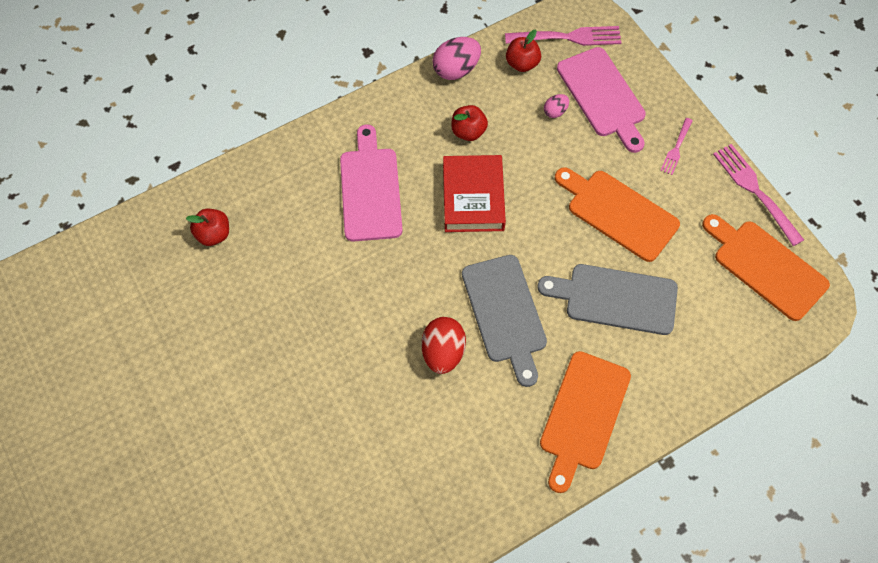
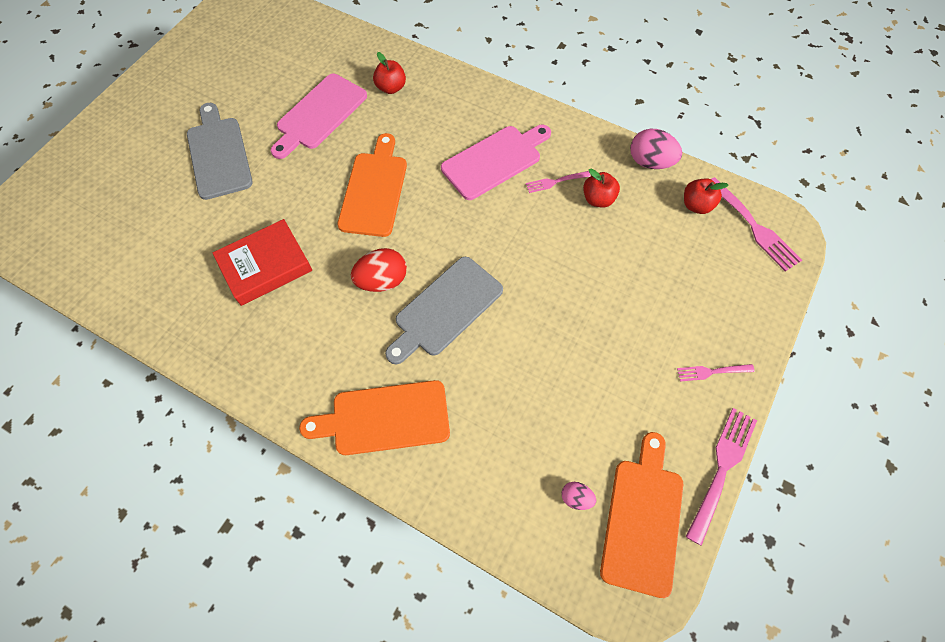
camera: 60 degrees right, 0 degrees up
(427, 153) = (555, 181): none -> pink fork
(473, 197) = (538, 233): red book -> red book (265, 266)
(555, 111) = (669, 253): pink egg -> pink egg (576, 498)
(603, 96) = (716, 283): pink cutting board -> pink cutting board (319, 114)
(615, 298) = (516, 391): grey cutting board -> grey cutting board (218, 154)
(618, 212) = (605, 352): orange cutting board -> orange cutting board (374, 190)

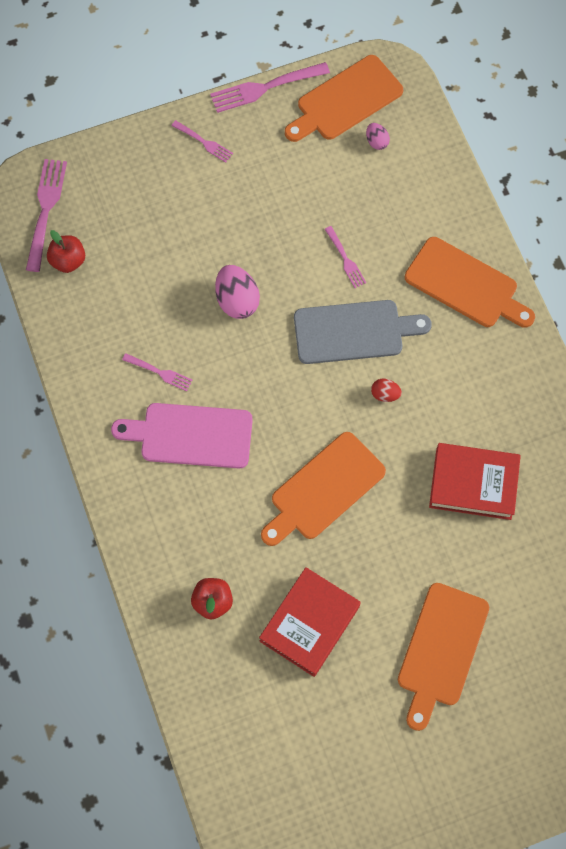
camera: 140 degrees left, 5 degrees up
(218, 154) = (441, 650): grey cutting board -> orange cutting board
(319, 114) = (309, 623): pink cutting board -> red book
(382, 281) = (385, 394): red egg -> red egg, size x0.54
(504, 362) = (345, 259): none -> pink fork
(598, 199) = (141, 328): red apple -> none
(650, 162) = (60, 327): pink egg -> pink egg (237, 301)

